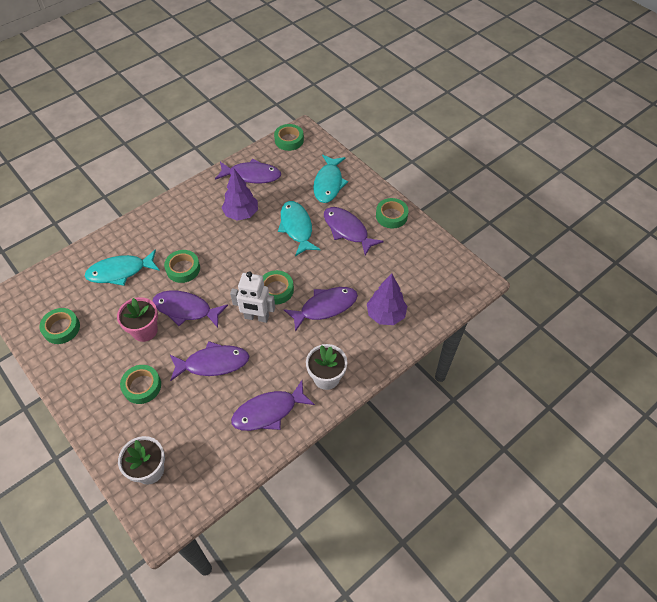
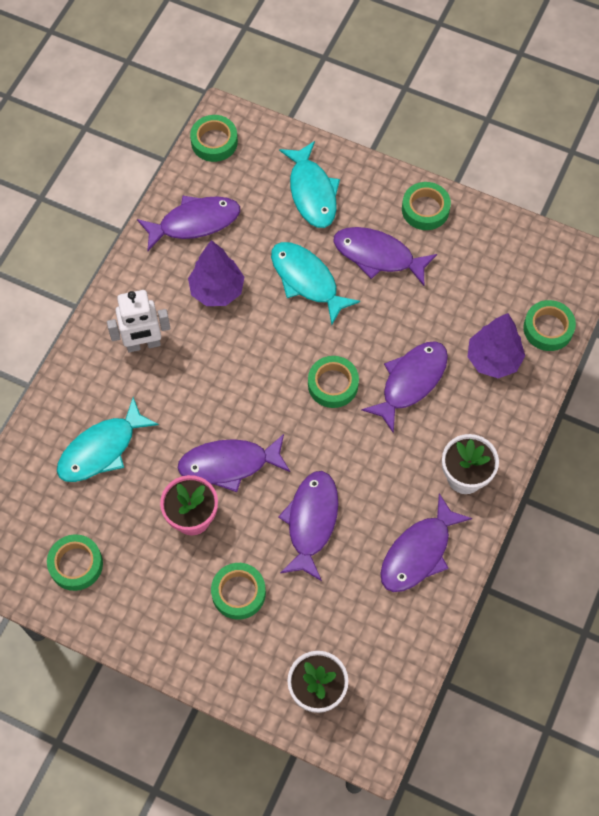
camera: 25 degrees left, 10 degrees up
(183, 269) = (187, 408): green tape -> green tape (548, 328)
(213, 363) = (311, 522): purple fish -> purple fish turned 45 degrees counterclockwise
(256, 317) = (329, 435): white robot -> white robot (143, 344)

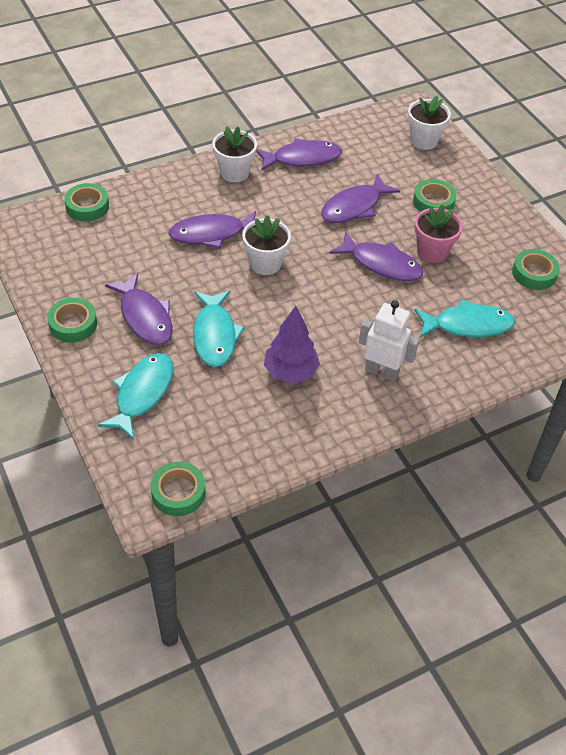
camera: 145 degrees left, 15 degrees down
(194, 222) = (261, 434): purple fish -> none
(333, 384) = (265, 263): green tape -> white flower pot
(493, 359) = (143, 213): purple tree -> none

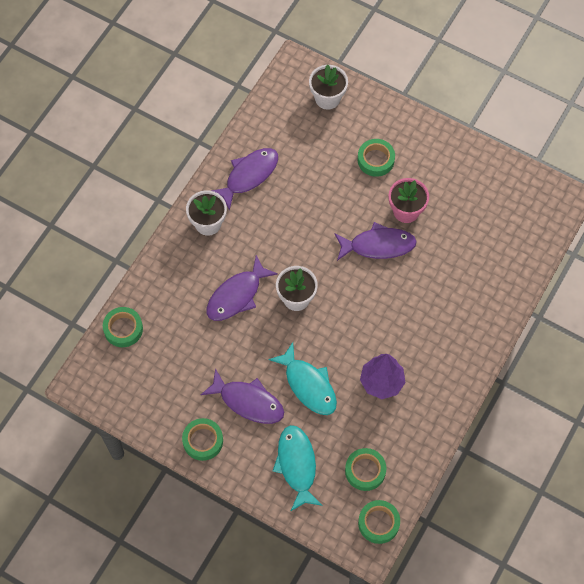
camera: 30 degrees left, 15 degrees up
(354, 207) = (322, 201): purple fish -> none
(382, 371) = (441, 342): white robot -> none
(467, 325) = (472, 264): turquoise fish -> none
(534, 273) = (488, 186): green tape -> green tape (365, 471)

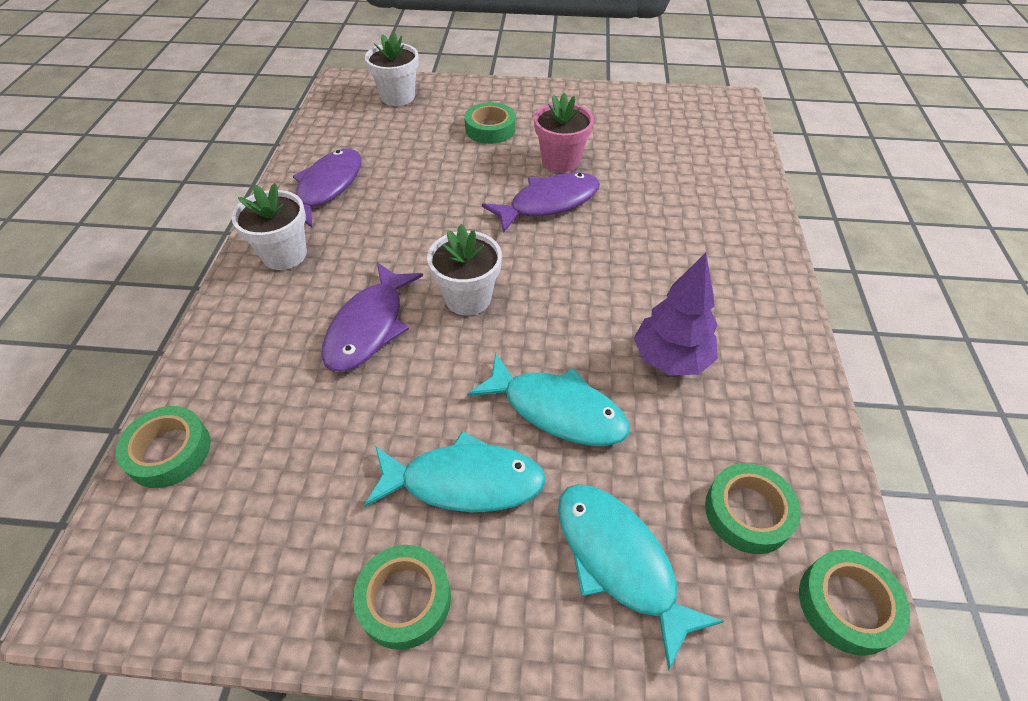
camera: 25 degrees left, 15 degrees down
(248, 401) = (464, 481): purple fish -> turquoise fish

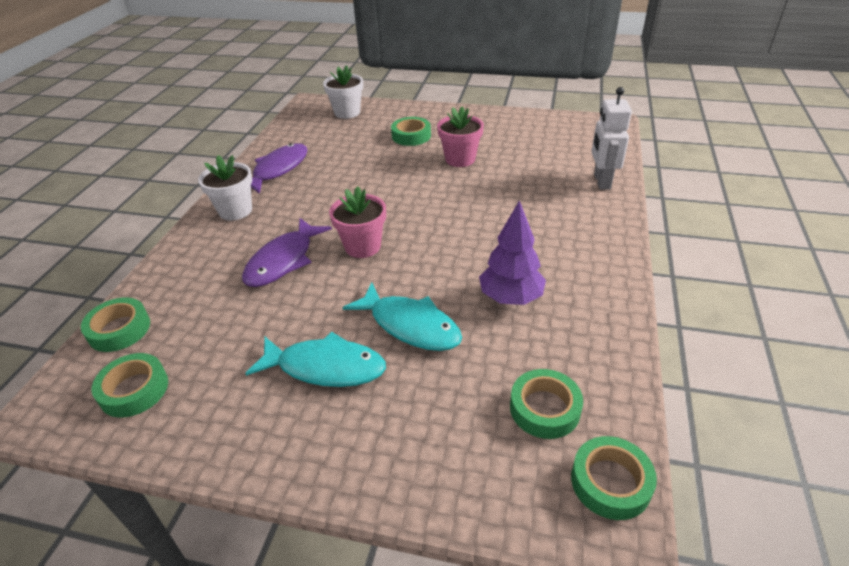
camera: 10 degrees right, 10 degrees down
(405, 599) = (259, 440): green tape -> green tape (134, 390)
(468, 298) = (362, 246): white flower pot -> pink flower pot
(548, 203) = (442, 187): purple fish -> none
(619, 561) = (430, 432): turquoise fish -> none
(740, 185) = (601, 181): none -> white robot

